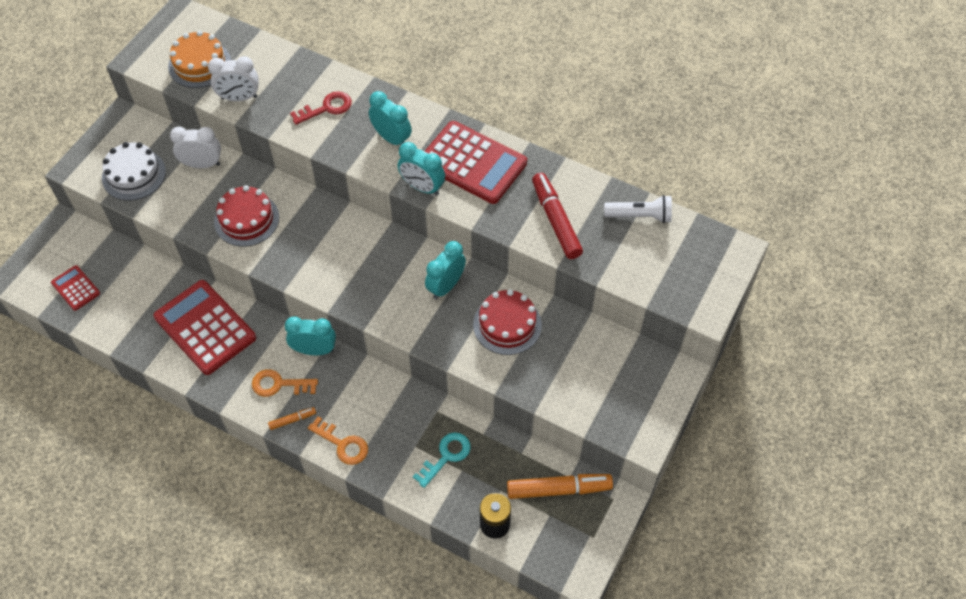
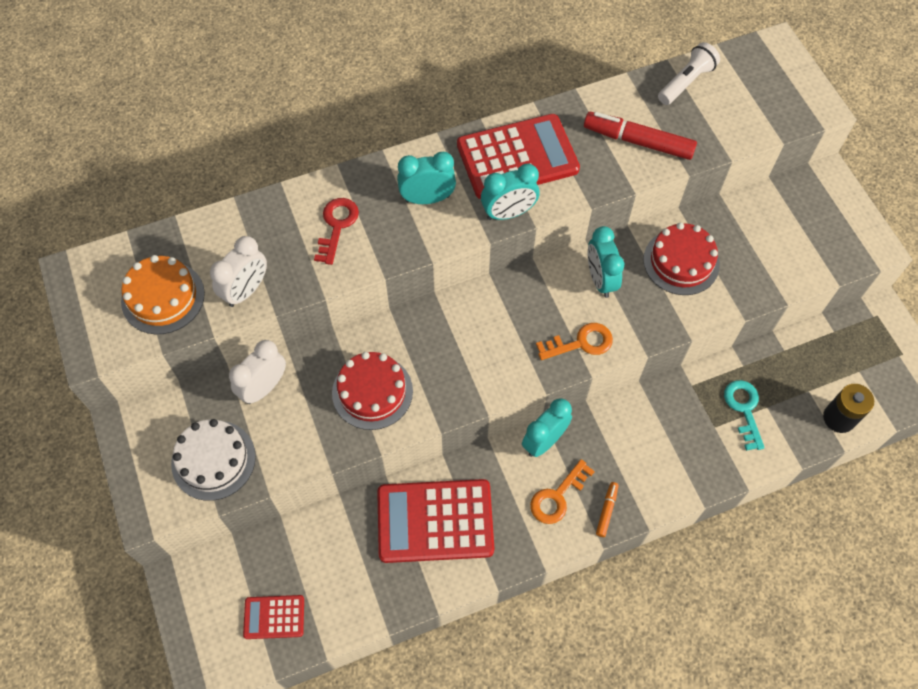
camera: 50 degrees left, 5 degrees up
(342, 444) = (666, 485): orange key -> orange key (581, 343)
(558, 489) = (839, 348): orange marker -> none

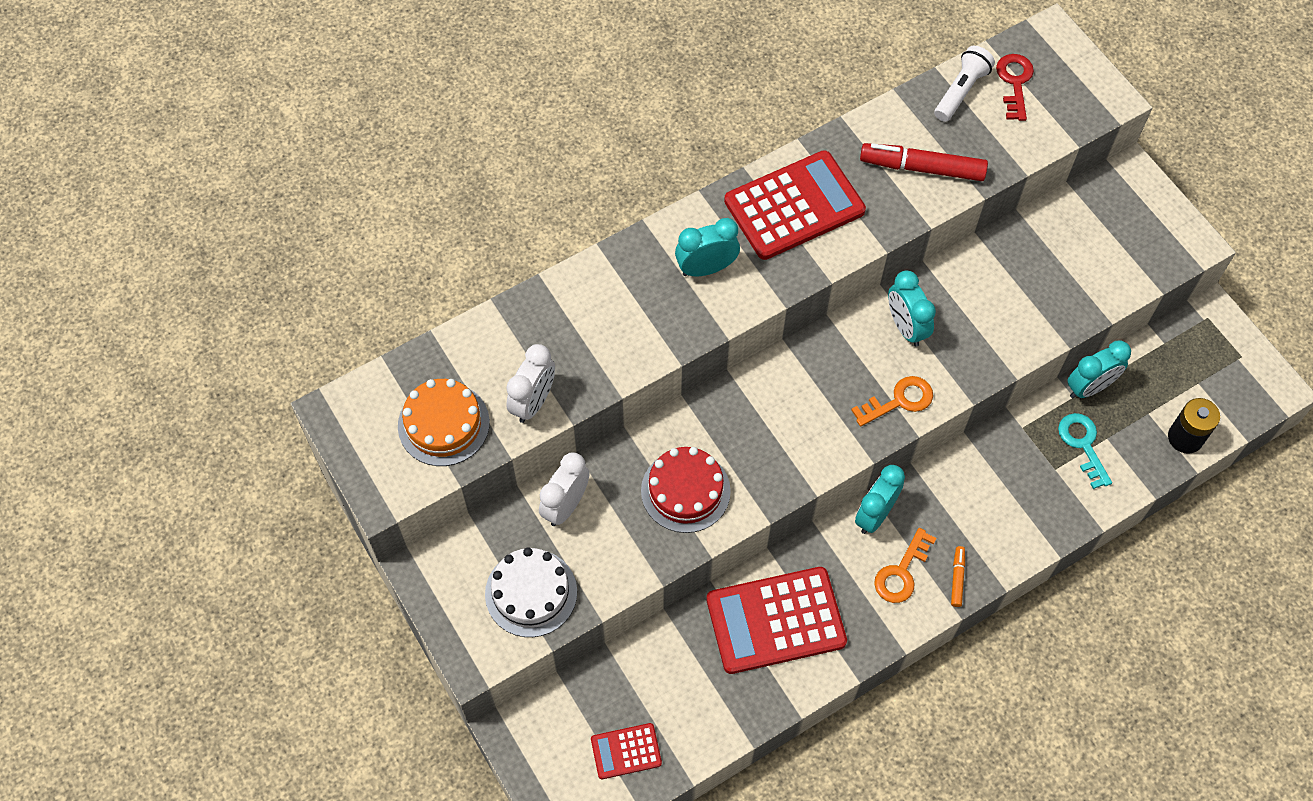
camera: 10 degrees left, 0 degrees up
(337, 226) = (614, 314): red key -> red key (1014, 82)
(508, 213) = (798, 271): turquoise clock -> turquoise clock (1089, 387)
(681, 262) = (989, 293): red cake -> none

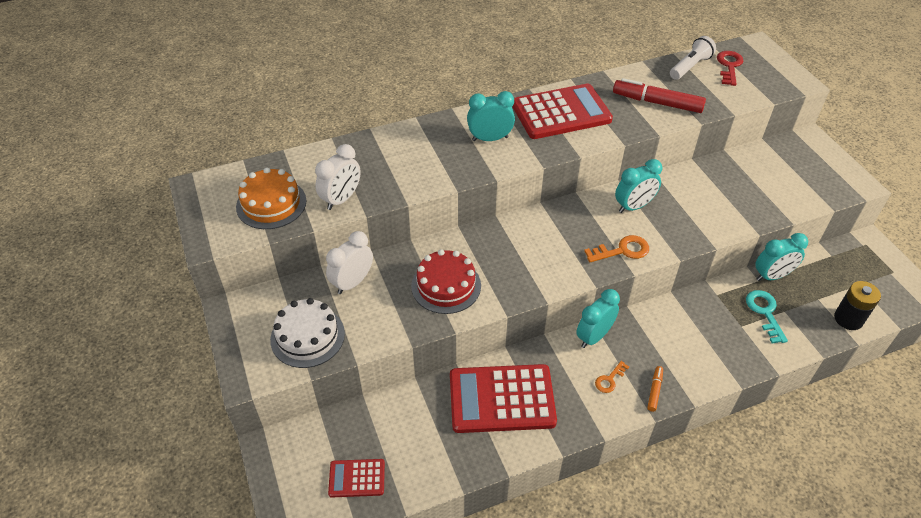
camera: 10 degrees right, 15 degrees down
(901, 572) = (609, 379): orange key -> orange key, size x0.62
(906, 327) = (633, 206): turquoise clock -> turquoise clock turned 105 degrees counterclockwise

